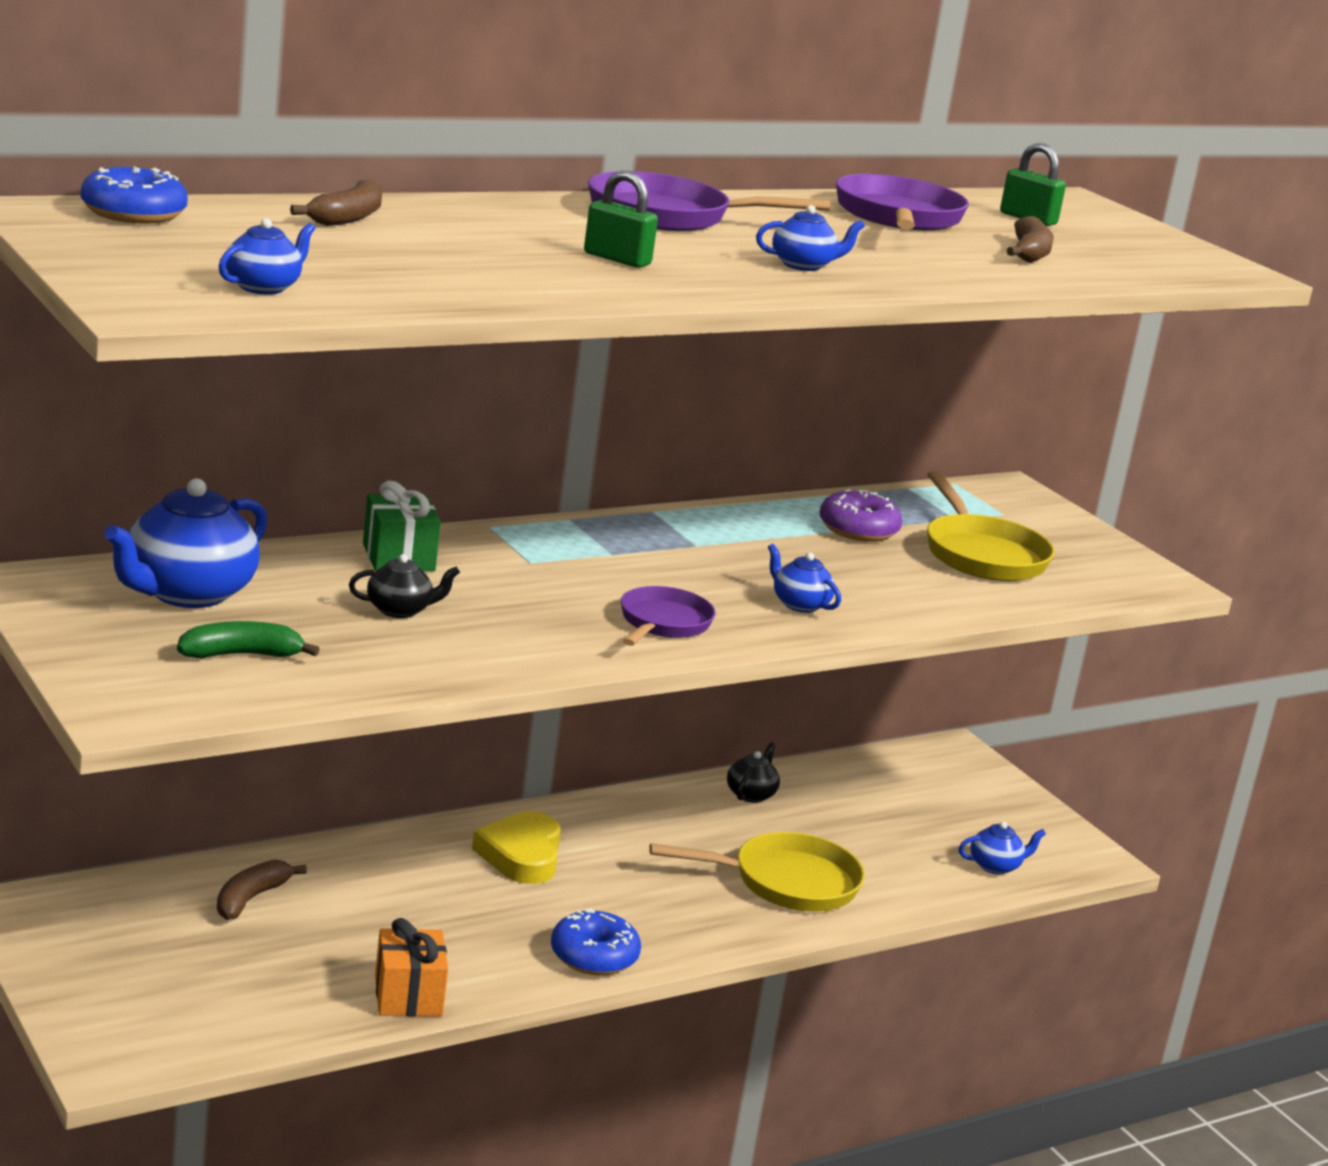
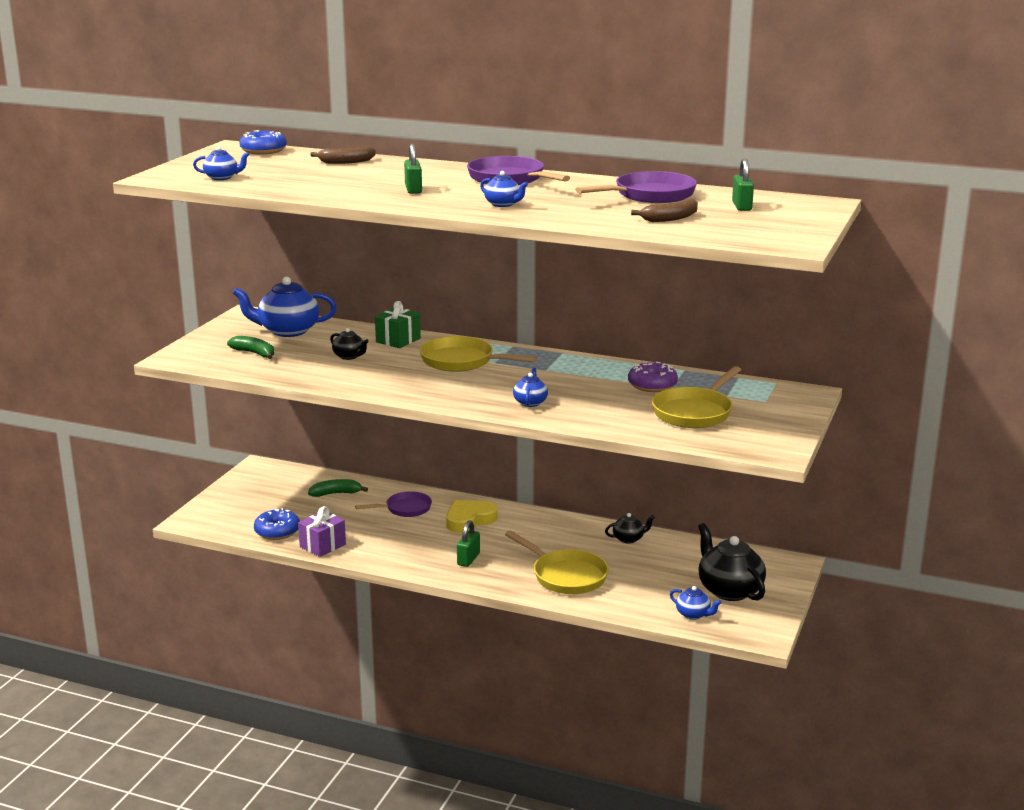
camera: 55 degrees right, 0 degrees up
(250, 898) = (336, 493): brown banana -> green banana
(408, 996) = (322, 545): orange gift -> purple gift
(570, 567) = (462, 361): none -> yellow pan
(594, 956) = (419, 564): blue donut -> blue donut (277, 532)
(636, 916) = (468, 559): none -> green padlock
(663, 623) = (444, 390): purple pan -> purple pan (405, 509)
(967, 815) = (729, 590): none -> black teapot

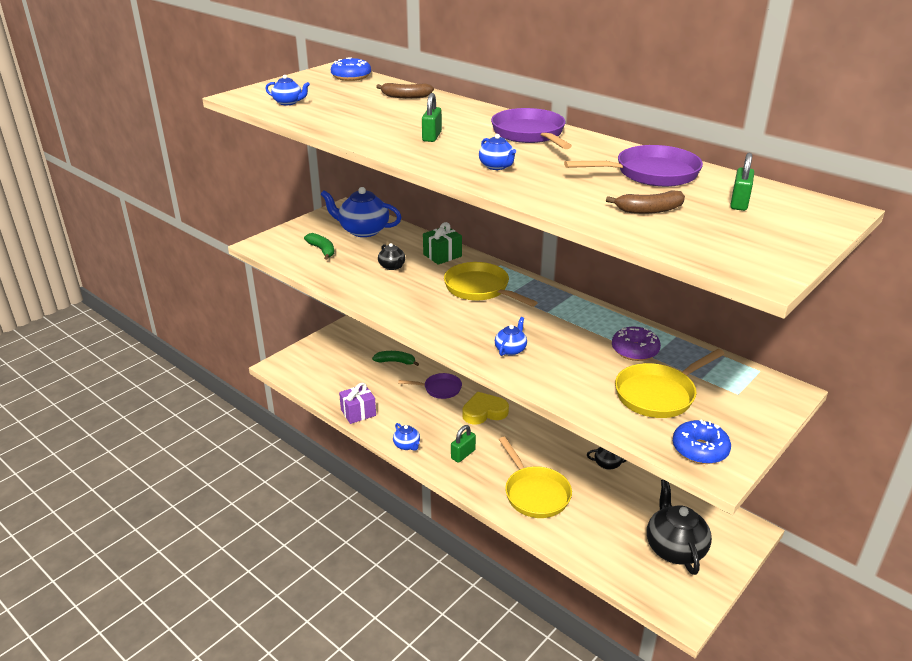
camera: 20 degrees right, 10 degrees up
(277, 532) = (333, 390): blue donut -> blue donut (700, 449)
(693, 614) = (628, 569): blue teapot -> blue teapot (407, 445)

